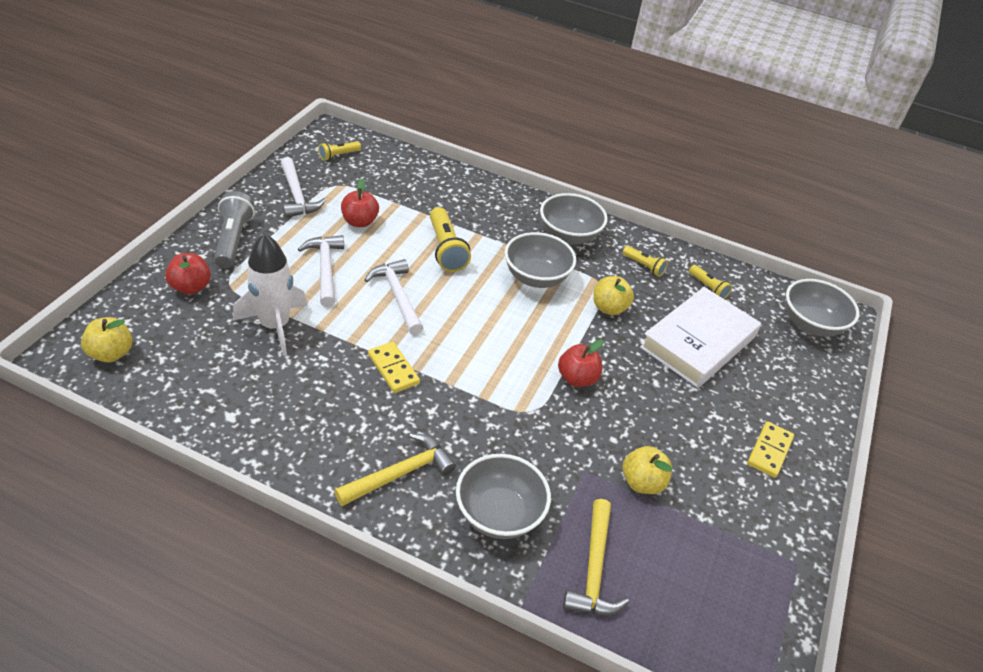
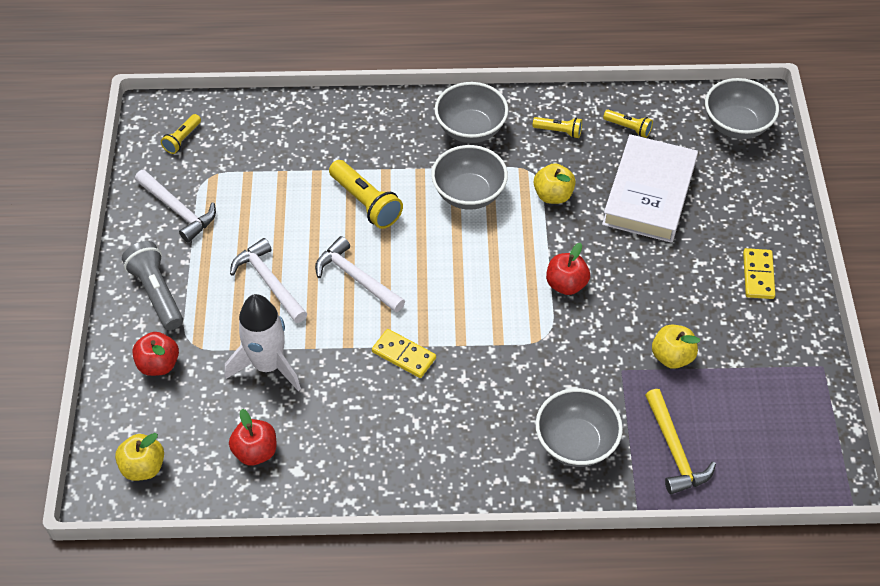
camera: 20 degrees left, 10 degrees up
(359, 222) = (262, 211): red apple -> red apple (255, 451)
(400, 473) = (475, 449): yellow hammer -> none

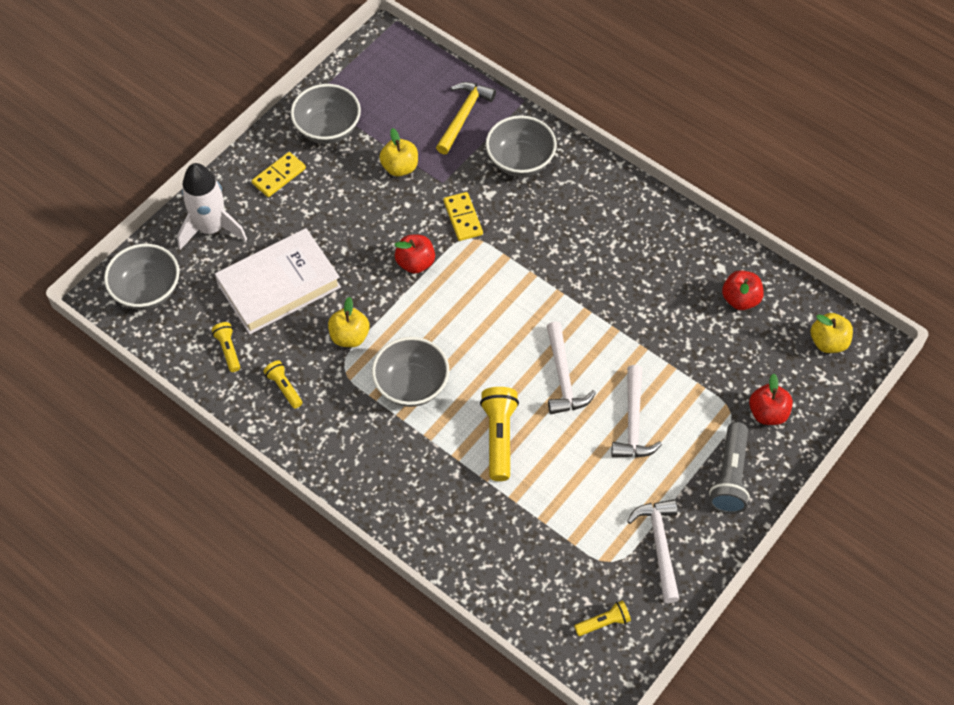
camera: 140 degrees left, 5 degrees up
(268, 365) = (685, 355): white rocket -> white rocket (211, 228)
(403, 355) = (580, 294): yellow domino -> yellow domino (463, 218)
(470, 129) = (350, 443): grey bowl -> grey bowl (328, 129)

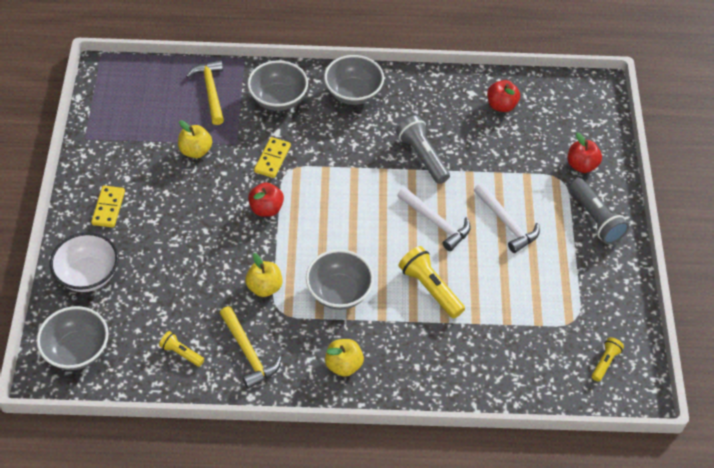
camera: 40 degrees left, 5 degrees down
(211, 228) = (88, 275): white rocket -> white bowl
(279, 285) = (179, 284): white book -> none
(284, 388) = (248, 352): yellow flashlight -> yellow hammer
(328, 129) = (117, 154): grey bowl -> grey bowl (353, 93)
(463, 218) = (272, 159): yellow domino -> yellow domino turned 75 degrees clockwise
(609, 303) = (422, 156): none -> grey flashlight
(659, 546) = (594, 290): white hammer -> none
(828, 342) = (576, 100): yellow apple -> yellow apple (343, 365)

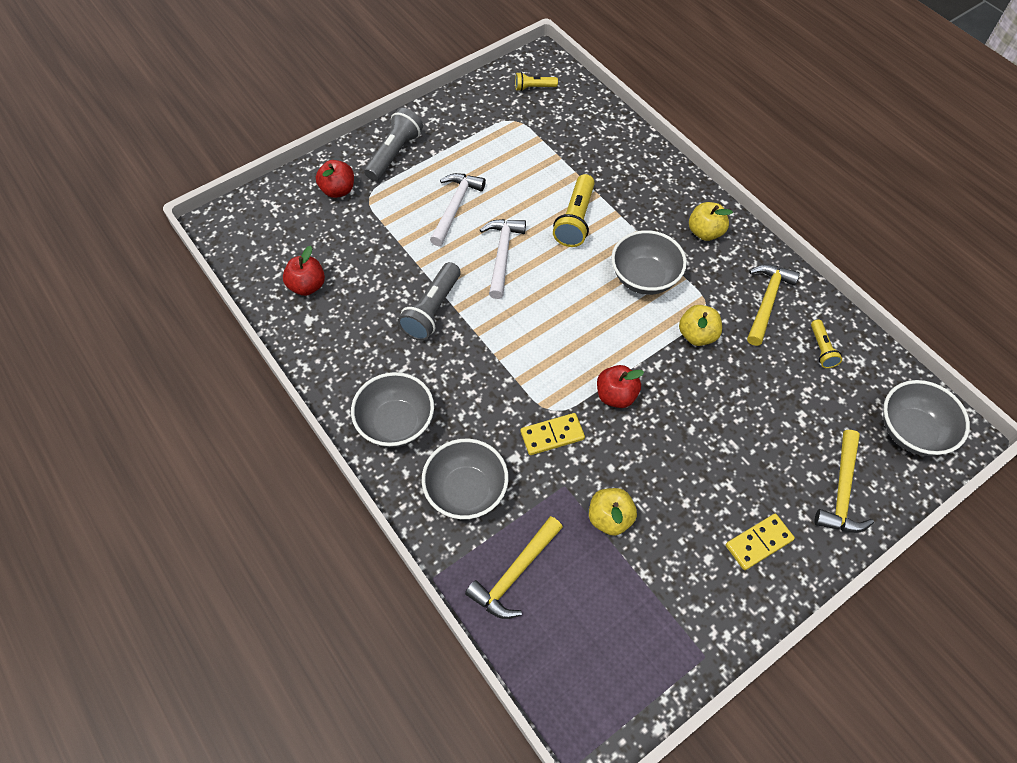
camera: 125 degrees left, 5 degrees up
(88, 275) = (842, 491): white bowl -> yellow hammer

